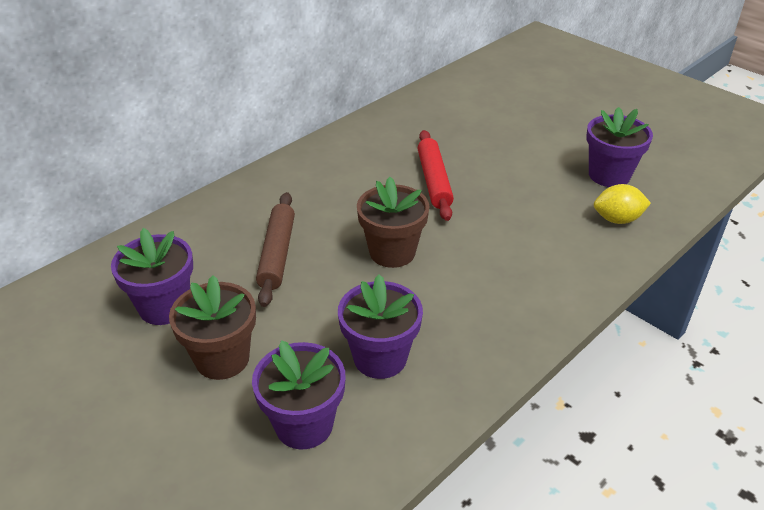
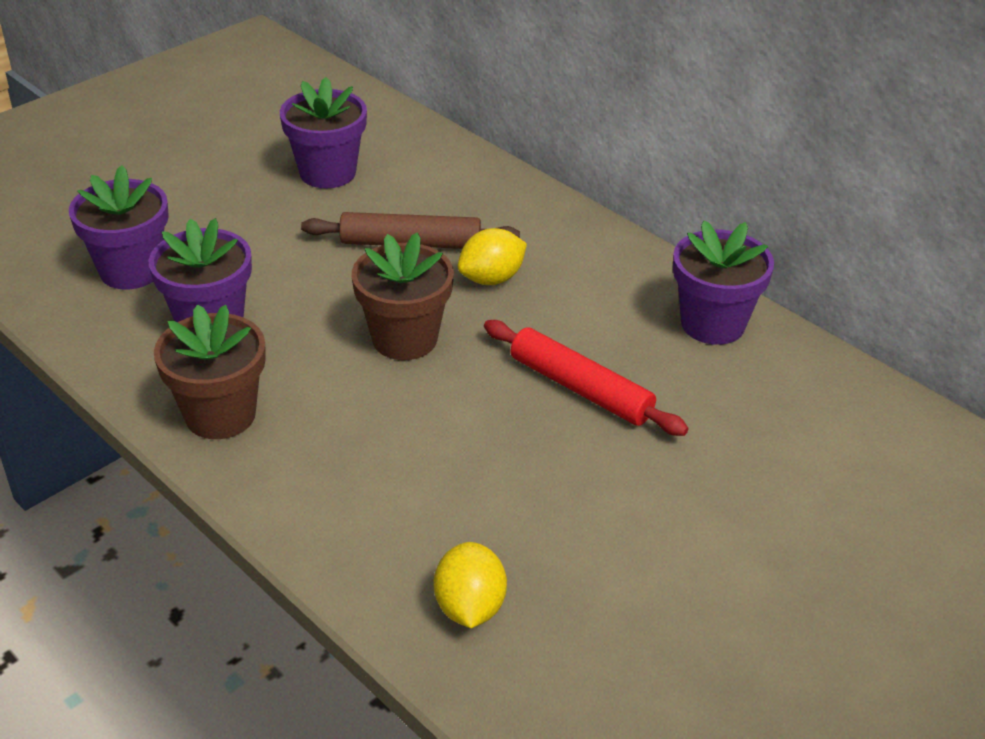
camera: 90 degrees right, 0 degrees up
(222, 359) = (239, 215): brown flower pot -> brown flower pot (220, 415)
(324, 215) = (491, 279): none -> yellow lemon
(434, 181) = (580, 388): red rolling pin -> red rolling pin turned 45 degrees clockwise
(609, 175) = (612, 624): purple flower pot -> purple flower pot (712, 324)

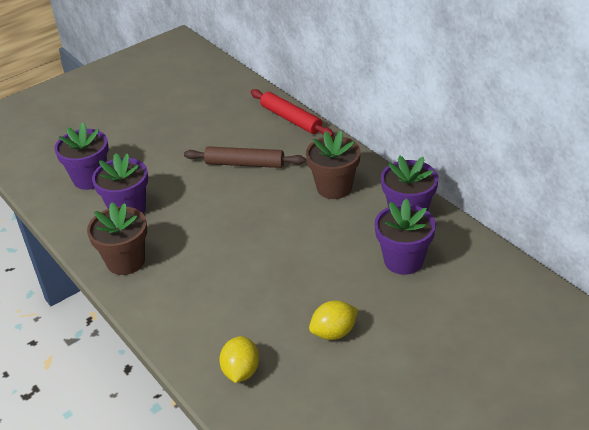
camera: 10 degrees right, 0 degrees up
(328, 173) = (205, 121): purple flower pot -> purple flower pot (403, 260)
(404, 339) = (232, 220): brown flower pot -> brown flower pot (334, 187)
(491, 279) = (286, 185): yellow lemon -> yellow lemon (334, 332)
(580, 388) = (324, 250): red rolling pin -> red rolling pin (291, 119)

